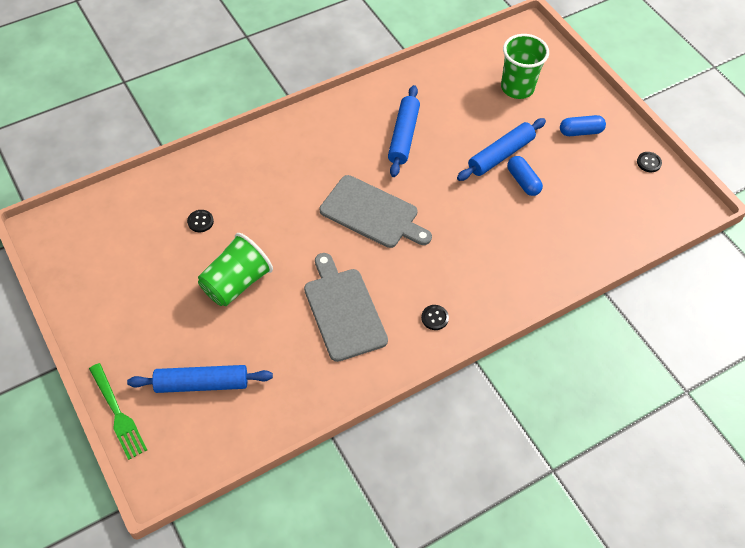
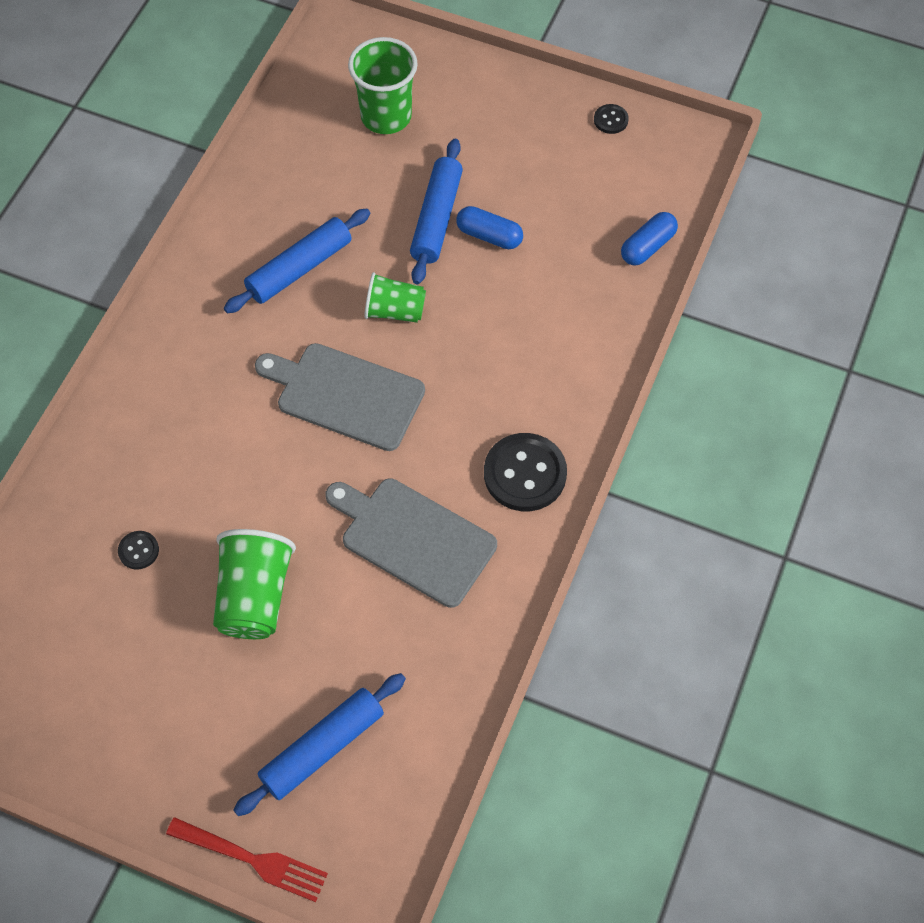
camera: 35 degrees left, 5 degrees up
(117, 413) = (251, 859): green fork -> red fork
(372, 213) = (345, 395): grey cutting board -> grey cutting board turned 150 degrees counterclockwise
(403, 136) = (299, 268): blue rolling pin -> blue rolling pin turned 75 degrees clockwise
(434, 318) = (525, 474): black button -> black button, size x2.12
(436, 188) = (394, 311): none -> green cup
(580, 132) = (505, 128): blue capsule -> blue capsule (647, 246)

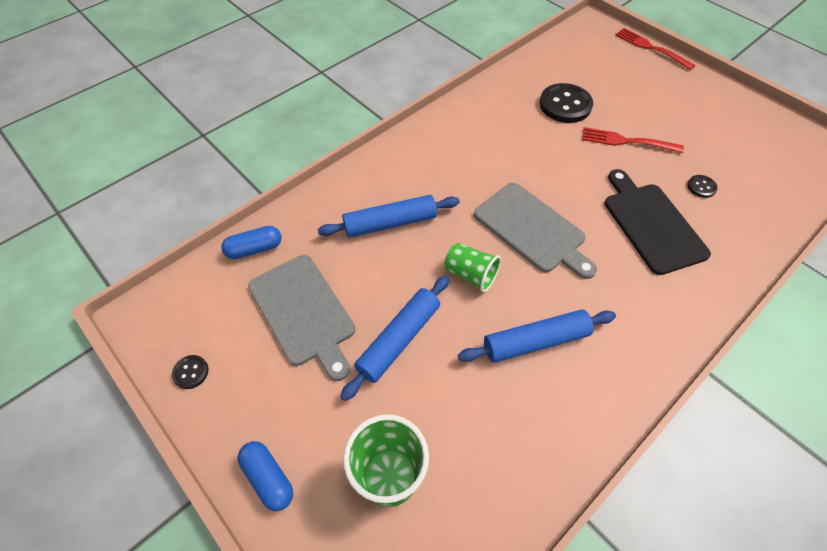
camera: 155 degrees left, 5 degrees down
(198, 462) = (652, 224): none -> black cutting board
(254, 596) = (627, 141): green cup -> red fork
(322, 748) = (605, 72): blue rolling pin -> blue rolling pin (390, 223)
(414, 539) = (519, 137): grey cutting board -> grey cutting board (303, 312)
(489, 236) = (365, 306): blue capsule -> blue capsule (268, 478)
(525, 474) = (435, 145): black button -> black button (565, 105)

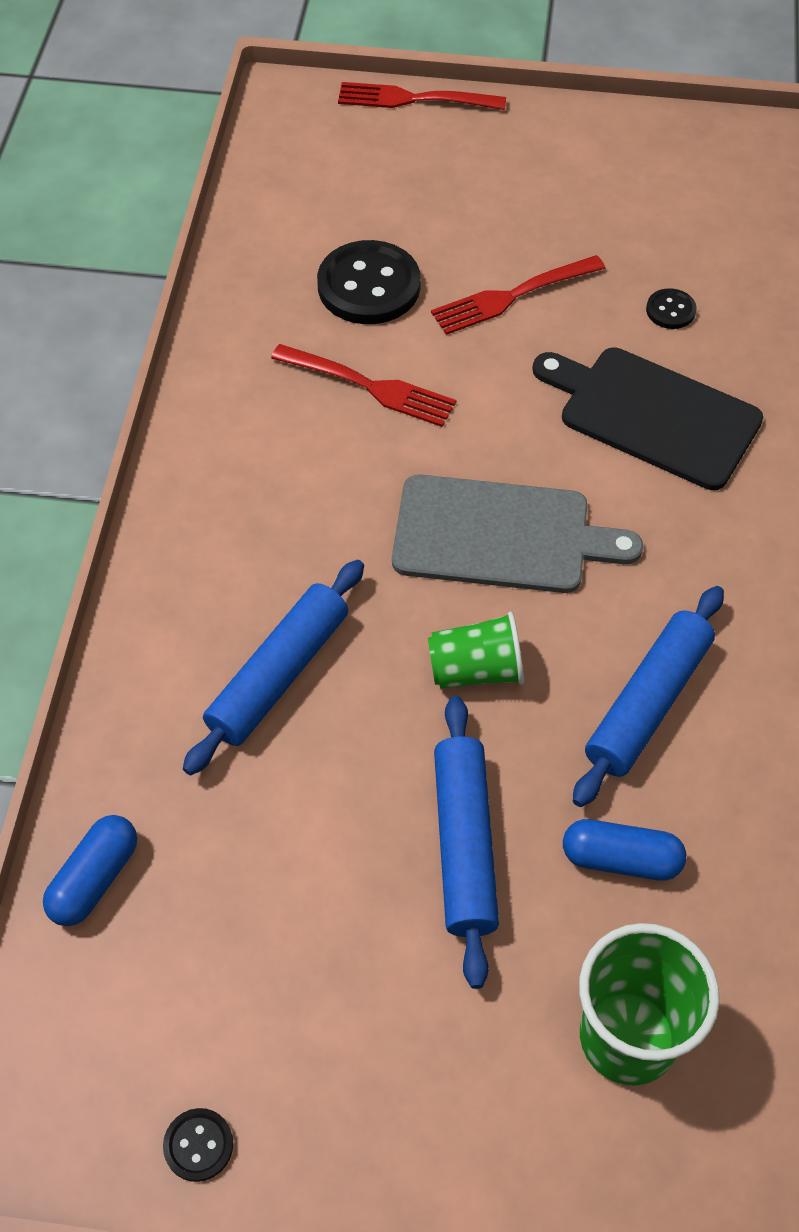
camera: 40 degrees left, 0 degrees up
(268, 478) = (472, 1181): blue capsule -> blue capsule (621, 859)
(303, 312) = (282, 916): grey cutting board -> none
(529, 141) = (368, 386): none -> red fork

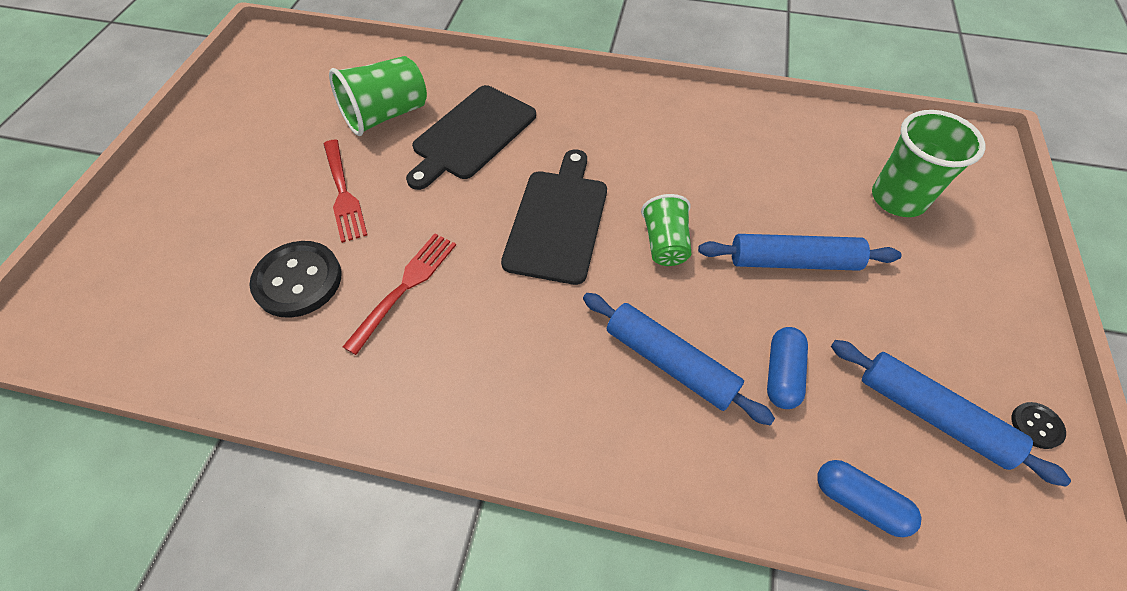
camera: 85 degrees left, 0 degrees up
(415, 99) = (95, 233): red fork -> none
(500, 536) = (558, 221): grey cutting board -> black cutting board
(621, 859) = (791, 189): blue capsule -> blue capsule (782, 374)
(647, 703) = (687, 164): blue rolling pin -> blue rolling pin (932, 415)
(670, 310) = (386, 115): black button -> green cup

